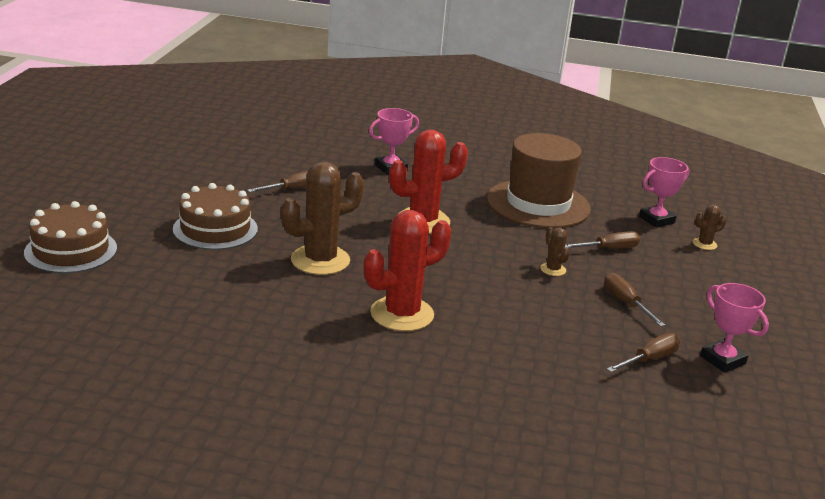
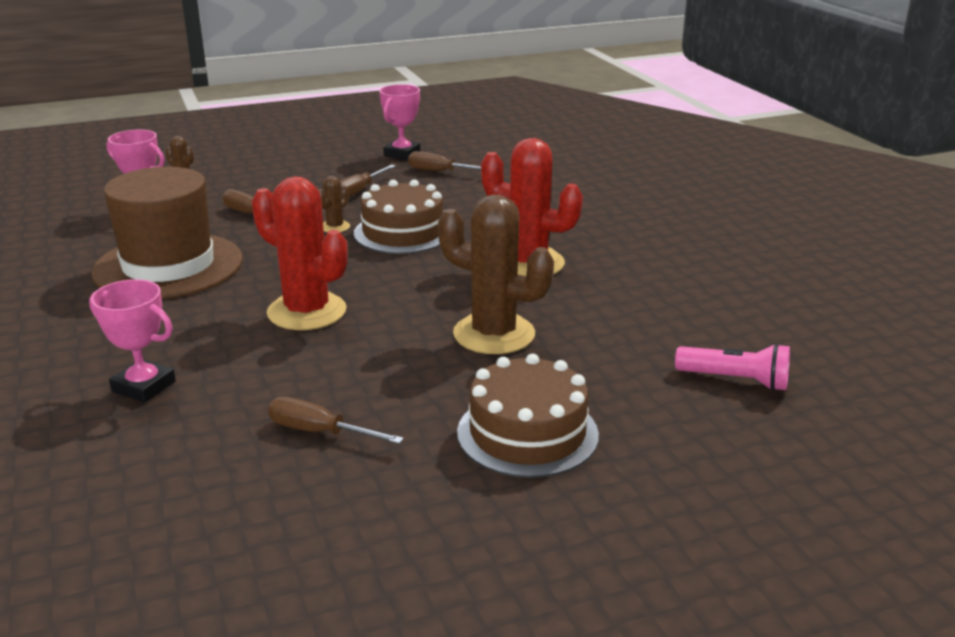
camera: 120 degrees left, 0 degrees up
(71, 250) = (759, 513): brown cake -> brown cake (403, 232)
(158, 306) = (735, 380): none -> pink flashlight

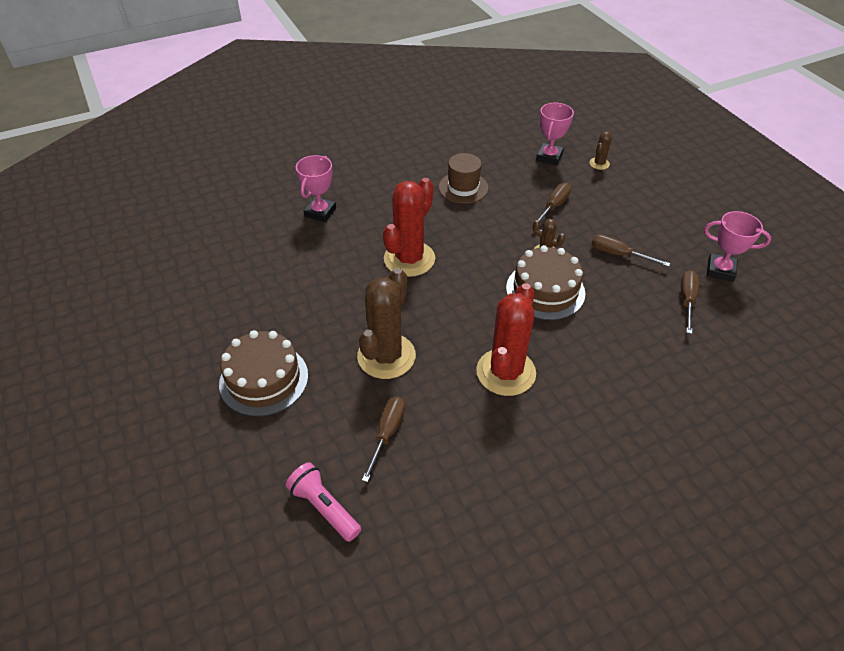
camera: 85 degrees right, 20 degrees up
(168, 266) = (463, 188): brown hat -> brown hat, size x0.53
(319, 432) = (272, 286): brown screwdriver -> brown screwdriver (387, 433)
(735, 380) = (324, 507): pink flashlight -> pink flashlight turned 120 degrees clockwise

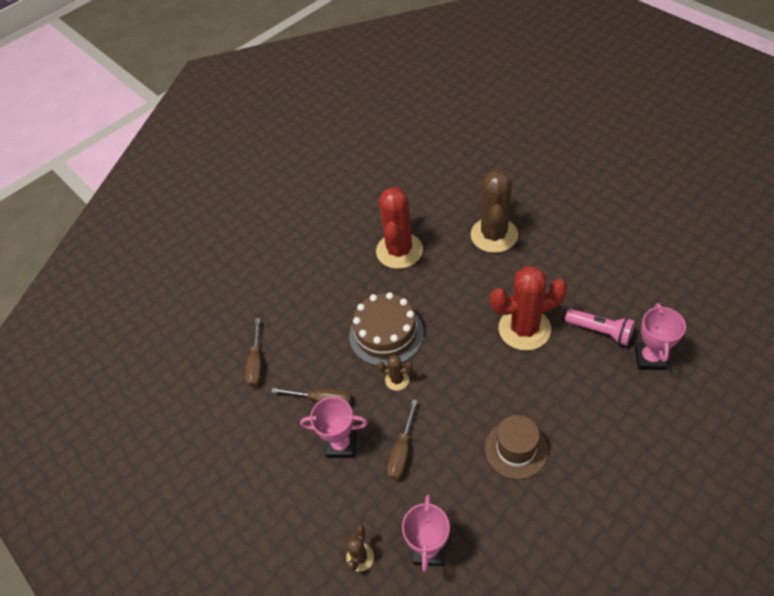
camera: 170 degrees right, 5 degrees up
(264, 379) = (571, 193): brown cake -> none
(324, 507) = (480, 142): pink flashlight -> pink flashlight (600, 331)
(387, 433) = (465, 187): brown screwdriver -> none
(409, 259) = (524, 329): red cactus -> red cactus turned 60 degrees clockwise
(720, 270) = (221, 411): pink trophy -> pink trophy (341, 445)

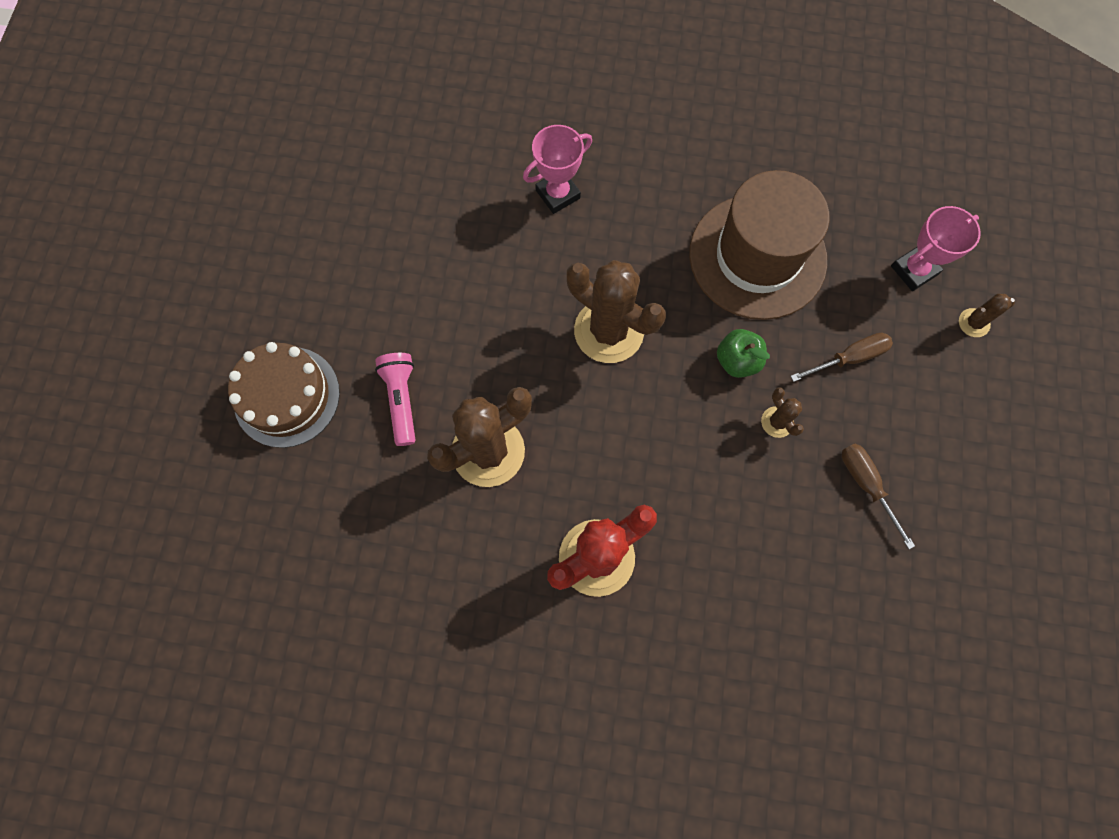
camera: 135 degrees left, 20 degrees up
(256, 363) = (891, 606): brown screwdriver -> none
(341, 445) = (894, 423): pink trophy -> none
(386, 334) = (730, 479): brown cake -> brown cake (287, 396)
(451, 385) = (737, 361): none -> green apple
(516, 449) = (757, 257): brown hat -> brown hat, size x1.87
(524, 329) = (609, 331): red cactus -> brown cactus
(600, 331) = (556, 255): pink flashlight -> pink flashlight (401, 400)

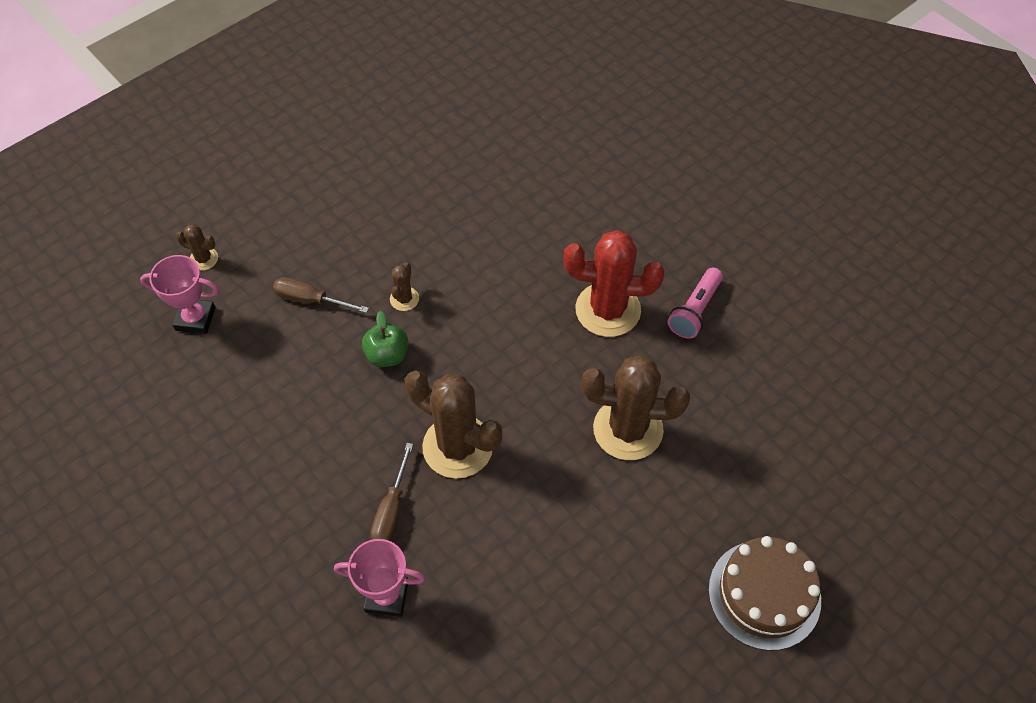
camera: 140 degrees left, 15 degrees down
(401, 400) = (667, 518): pink flashlight -> pink flashlight (695, 311)
(609, 331) = (457, 447): brown cactus -> brown cactus turned 45 degrees counterclockwise
(757, 257) = (289, 414): brown hat -> none
(866, 485) = (390, 226): brown screwdriver -> brown screwdriver (391, 510)

